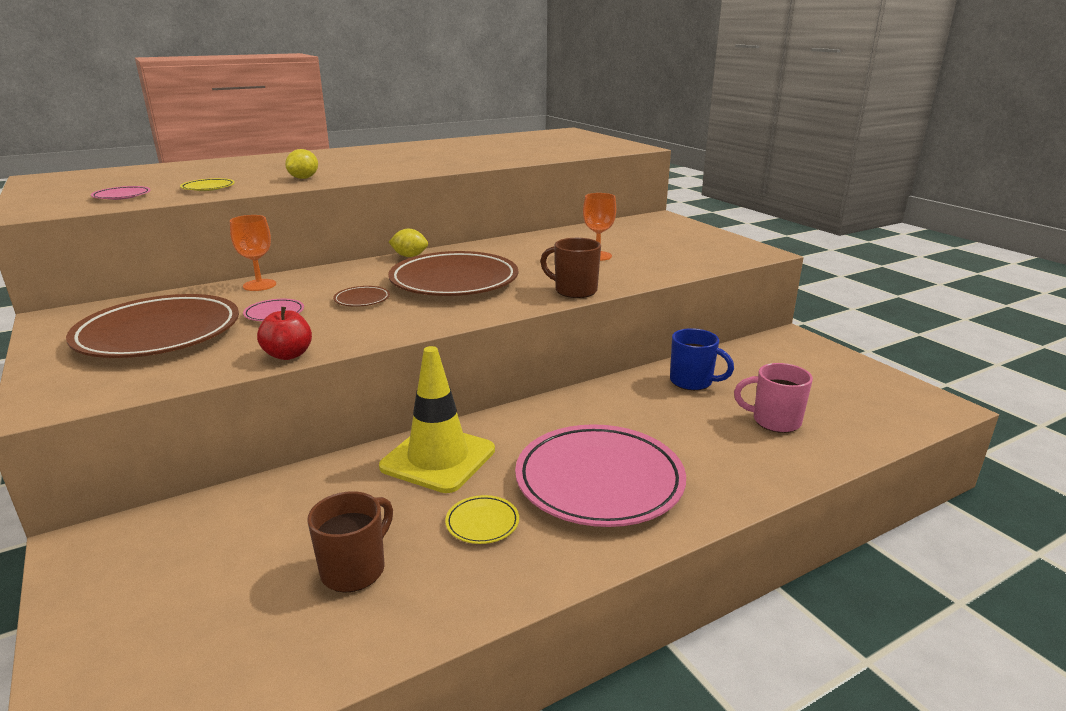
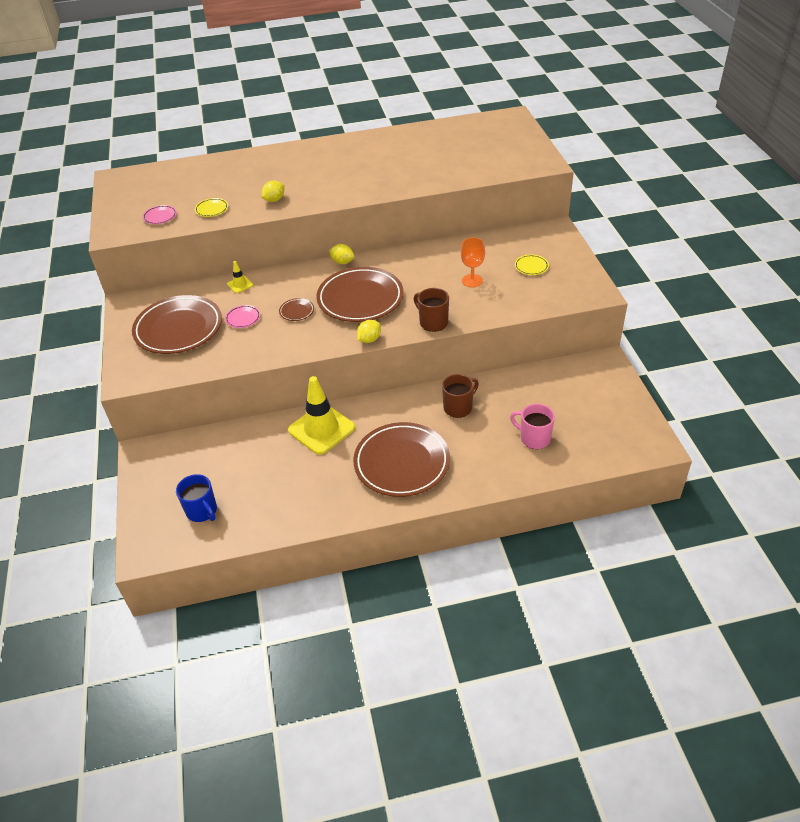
camera: 20 degrees right, 20 degrees up
(259, 285) = (240, 285): orange goblet -> yellow traffic cone
(288, 355) = (243, 361): red apple -> none
(355, 569) = (260, 491): brown mug -> brown mug (458, 407)
(482, 523) = (328, 477): yellow plate -> yellow plate (531, 266)
(492, 313) = (369, 339): none -> yellow lemon
(599, 481) = (402, 463): pink plate -> brown plate
(692, 382) = (504, 394): blue mug -> blue mug (202, 511)

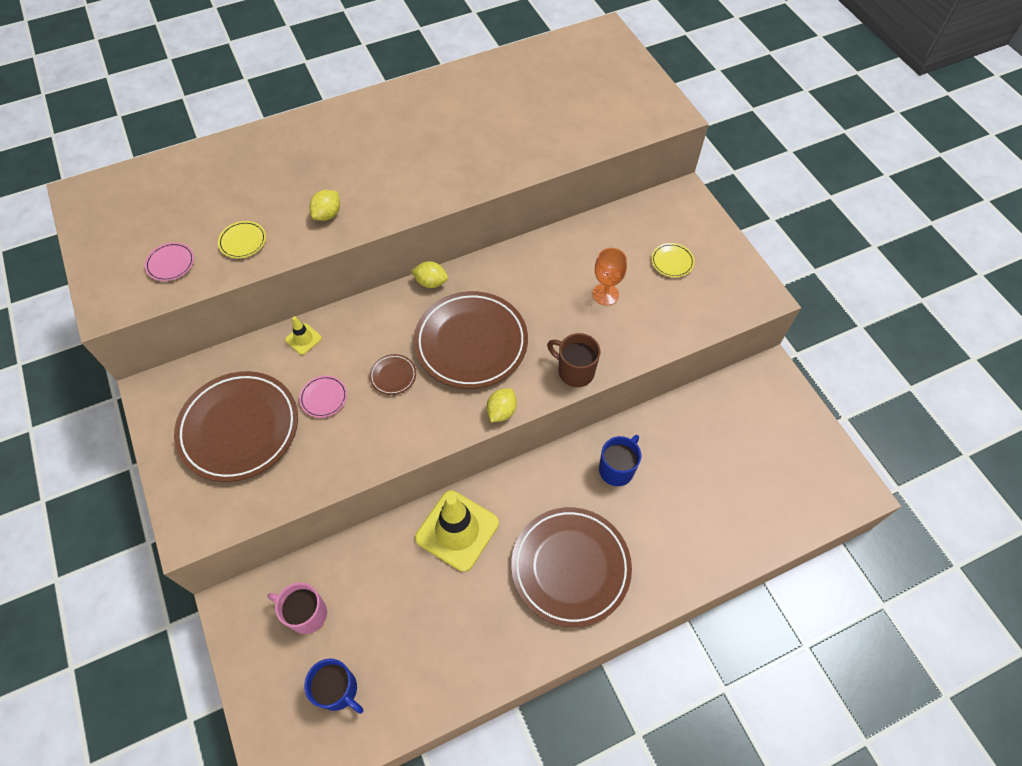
camera: 15 degrees left, 15 degrees up
(458, 407) = (617, 469): brown mug -> blue mug
(534, 438) = (717, 502): pink mug -> pink mug (306, 613)

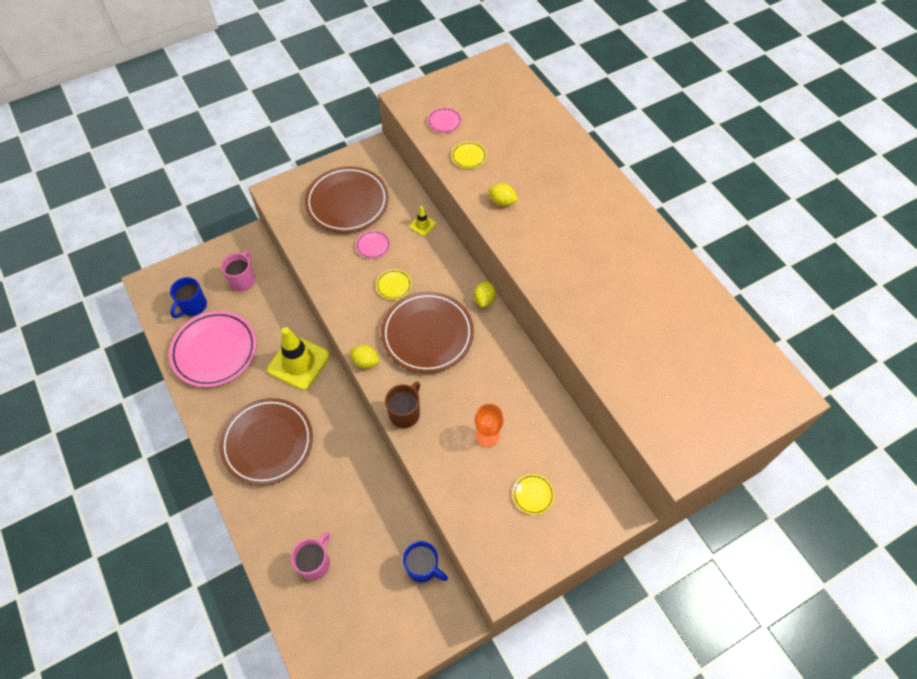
camera: 85 degrees right, 0 degrees up
(393, 376) = (394, 285): brown plate -> yellow plate
(423, 649) = (214, 351): none -> pink plate
(617, 469) = (350, 475): blue mug -> blue mug (423, 567)
(721, 507) = (315, 563): none -> pink mug

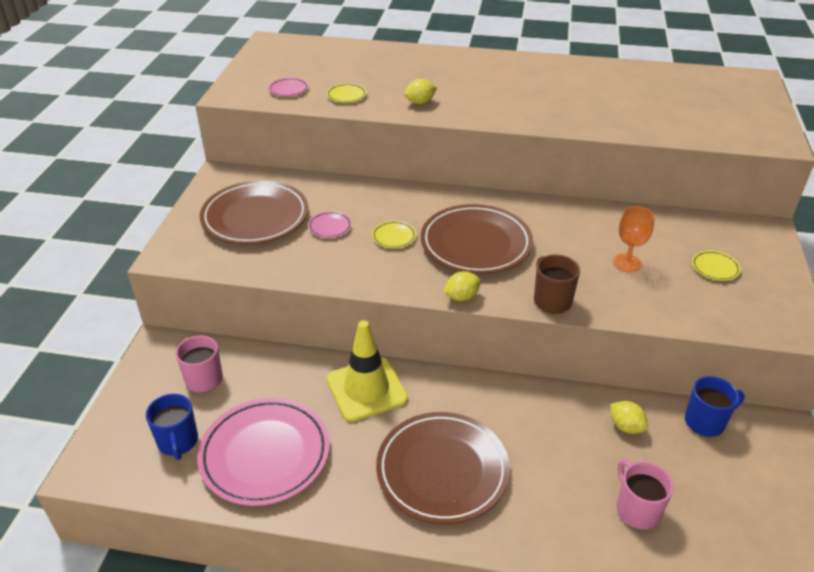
camera: 50 degrees left, 20 degrees down
(422, 225) = (348, 188): yellow traffic cone -> none
(484, 299) = (476, 196): yellow lemon -> yellow lemon (625, 426)

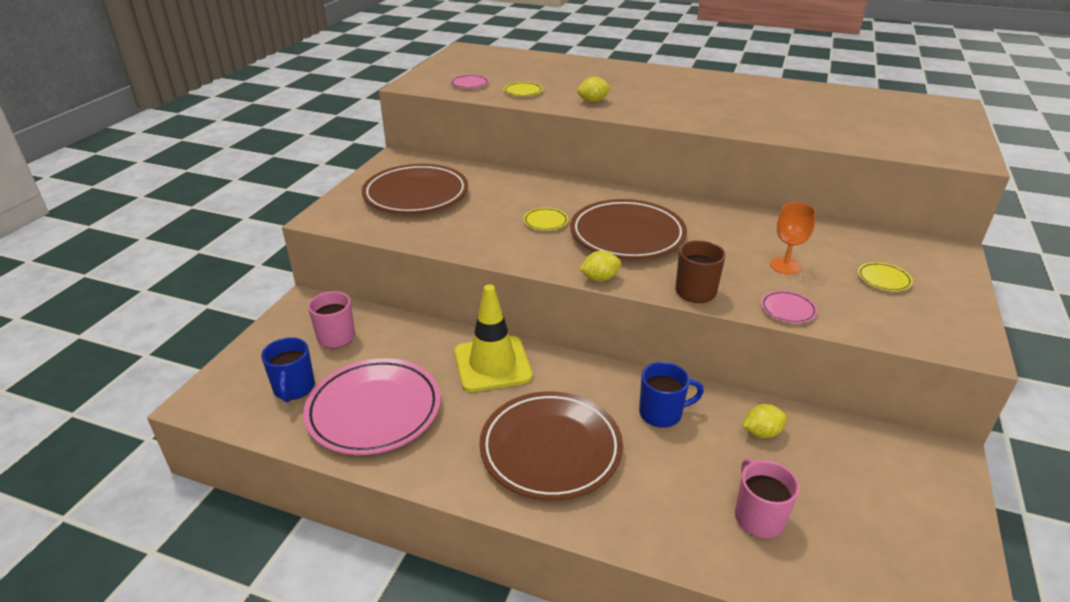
camera: 10 degrees right, 5 degrees down
(330, 227) = (485, 208): pink plate -> pink plate (788, 309)
(625, 426) = (761, 432): yellow lemon -> yellow lemon turned 75 degrees counterclockwise
(705, 422) = (855, 439): blue mug -> blue mug (662, 413)

